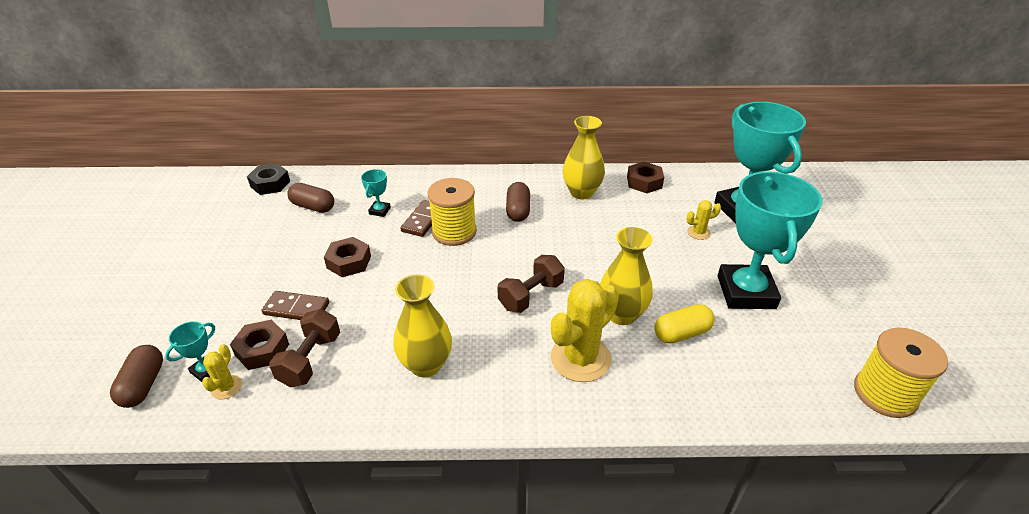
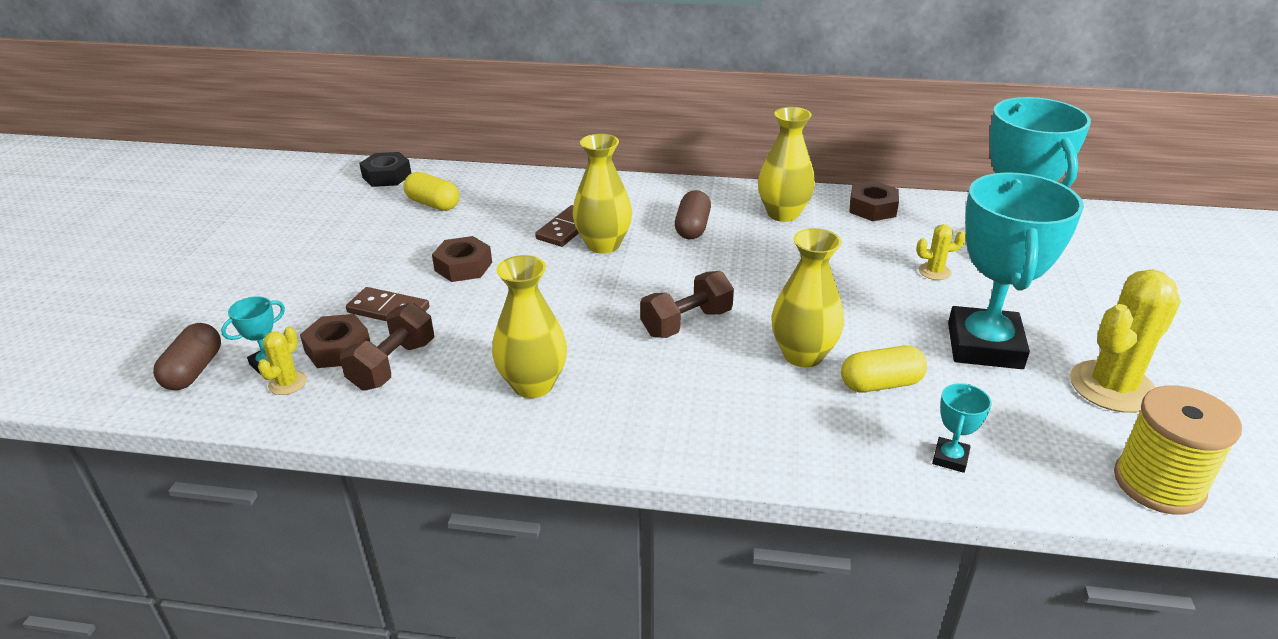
camera: 10 degrees right, 5 degrees down
(313, 207) = (433, 204): brown capsule -> yellow capsule
(380, 211) = (514, 215): turquoise trophy -> turquoise trophy (950, 458)
(454, 232) = (603, 245): yellow spool -> yellow vase
(580, 358) = (735, 398): yellow cactus -> yellow cactus (1112, 387)

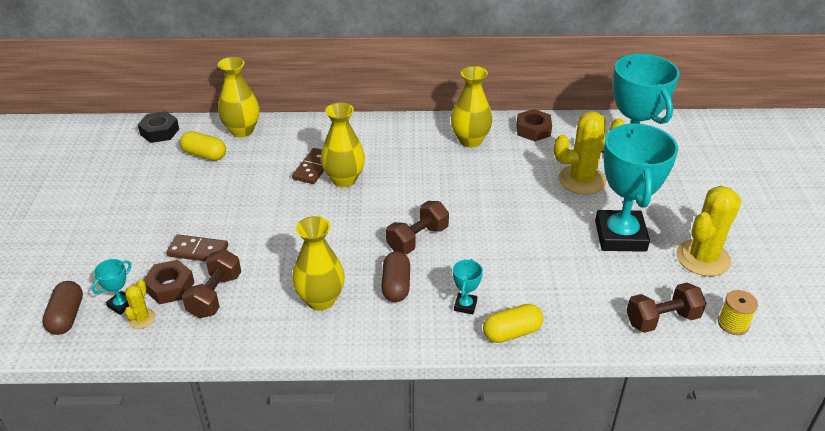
camera: 10 degrees left, 5 degrees up
(463, 266) = (244, 208): brown nut -> none
(692, 228) = (406, 158): brown capsule -> brown capsule (396, 286)
(803, 355) = (501, 256): yellow vase -> yellow vase (242, 131)
(881, 384) = (556, 273): yellow capsule -> yellow capsule (512, 332)
(934, 272) = (582, 180): yellow cactus -> yellow cactus, size x2.12
(950, 458) = (606, 322): turquoise trophy -> turquoise trophy (465, 305)
(1041, 465) = (662, 319): none -> brown dumbbell
(1158, 484) = (733, 324): yellow spool -> yellow spool, size x0.57

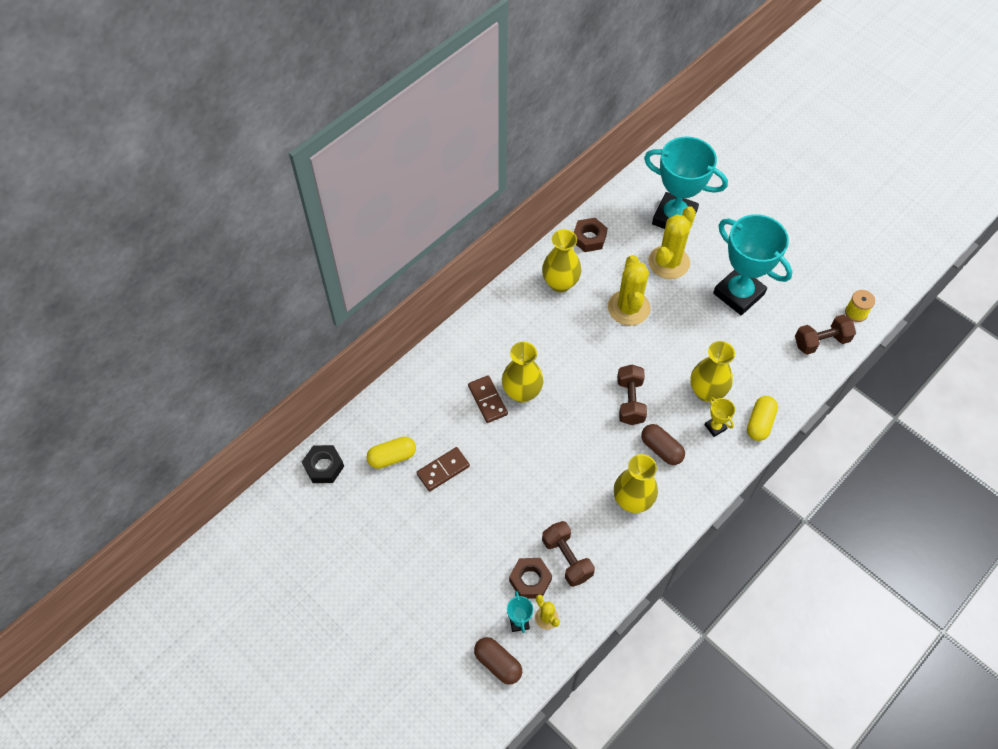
camera: 45 degrees left, 20 degrees up
(198, 251) = (508, 538): brown domino -> brown domino (443, 470)
(242, 131) = (387, 410): yellow vase -> yellow vase (707, 392)
(465, 305) = (715, 427): turquoise trophy -> yellow trophy
(662, 319) = (821, 341): brown dumbbell -> brown dumbbell turned 45 degrees clockwise
(703, 258) = (797, 273): yellow cactus -> yellow cactus (628, 308)

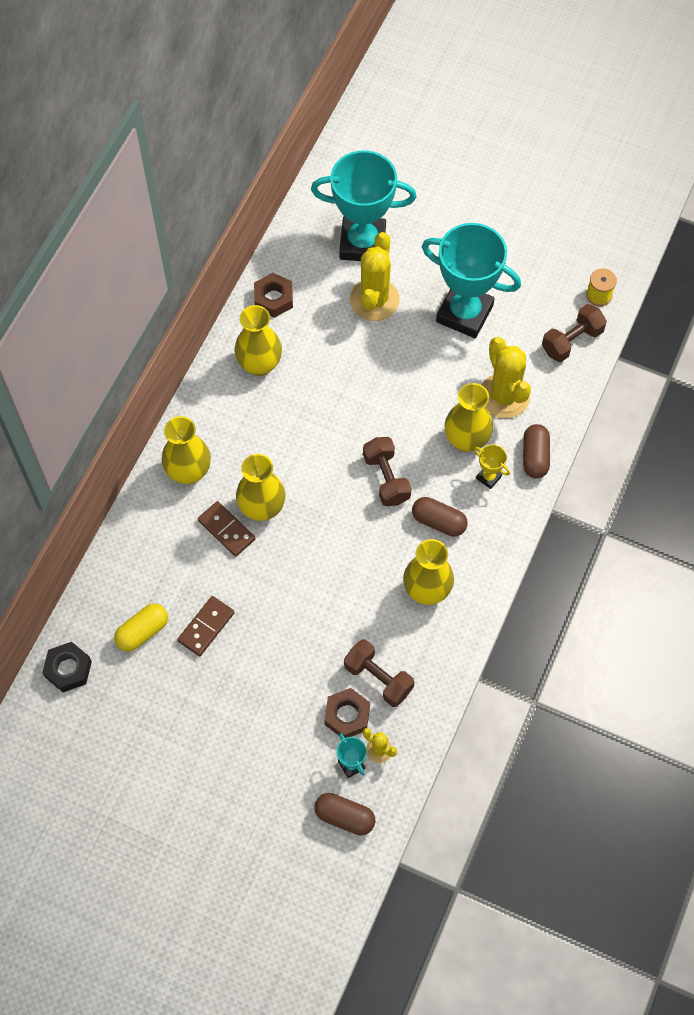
camera: 20 degrees left, 5 degrees up
(475, 346) = (189, 472): none -> yellow vase
(628, 308) = (347, 369): yellow cactus -> yellow cactus (504, 396)
(759, 423) = (535, 457): yellow capsule -> brown capsule

